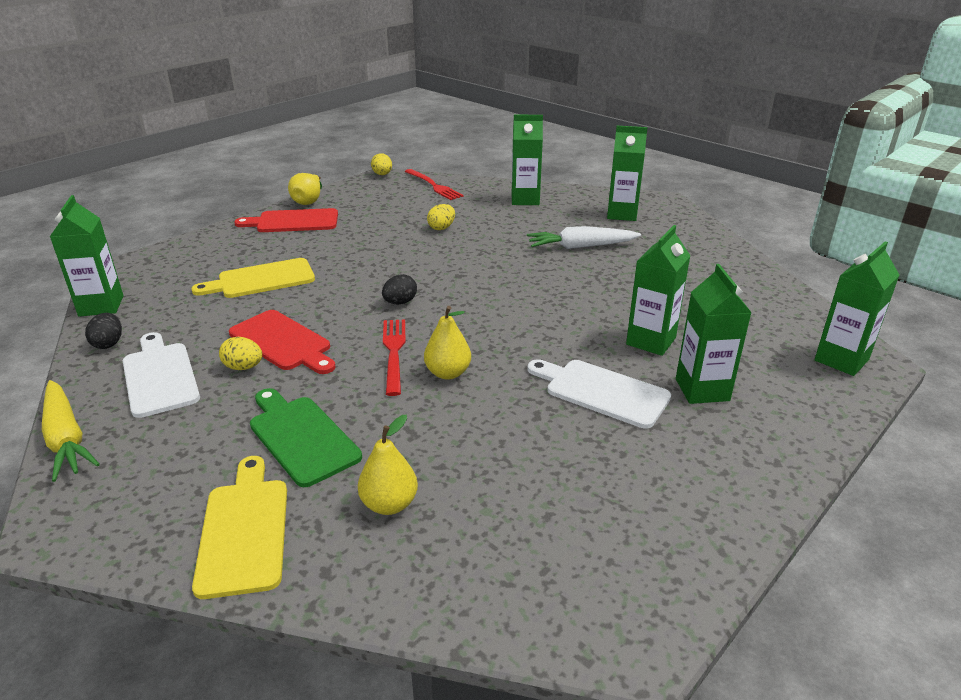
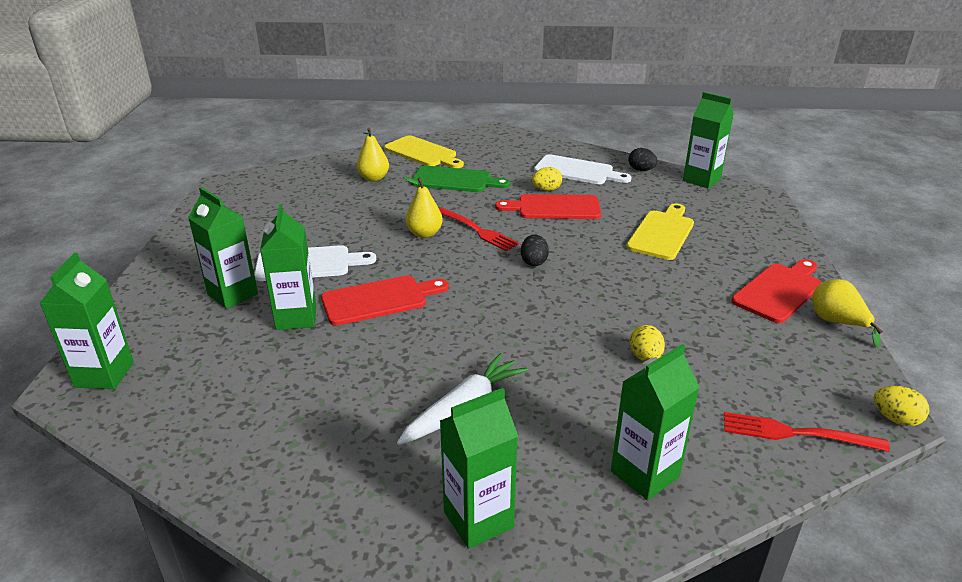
camera: 140 degrees right, 0 degrees up
(66, 438) = (557, 143): yellow carrot -> none
(566, 326) = (379, 300): none -> red cutting board

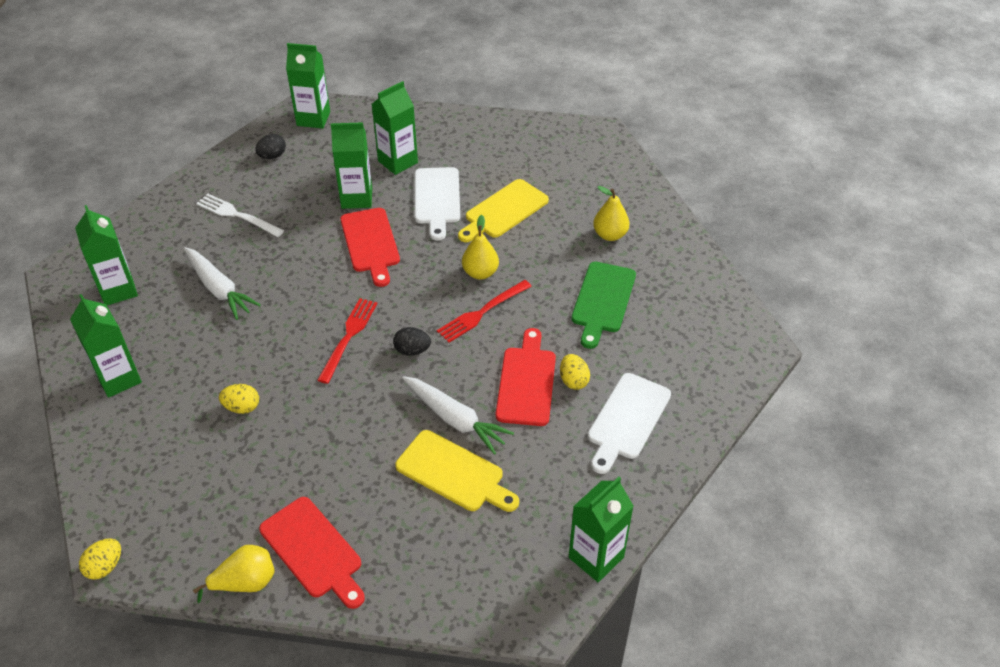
camera: 95 degrees right, 15 degrees up
(313, 418) = (236, 215): none -> white fork
(423, 153) = (680, 275): yellow cutting board -> yellow cutting board (503, 211)
(606, 236) = (455, 419): none -> white carrot
(641, 170) = (629, 492): black egg -> black egg (272, 156)
(795, 433) = (118, 484): red fork -> red fork (349, 336)

